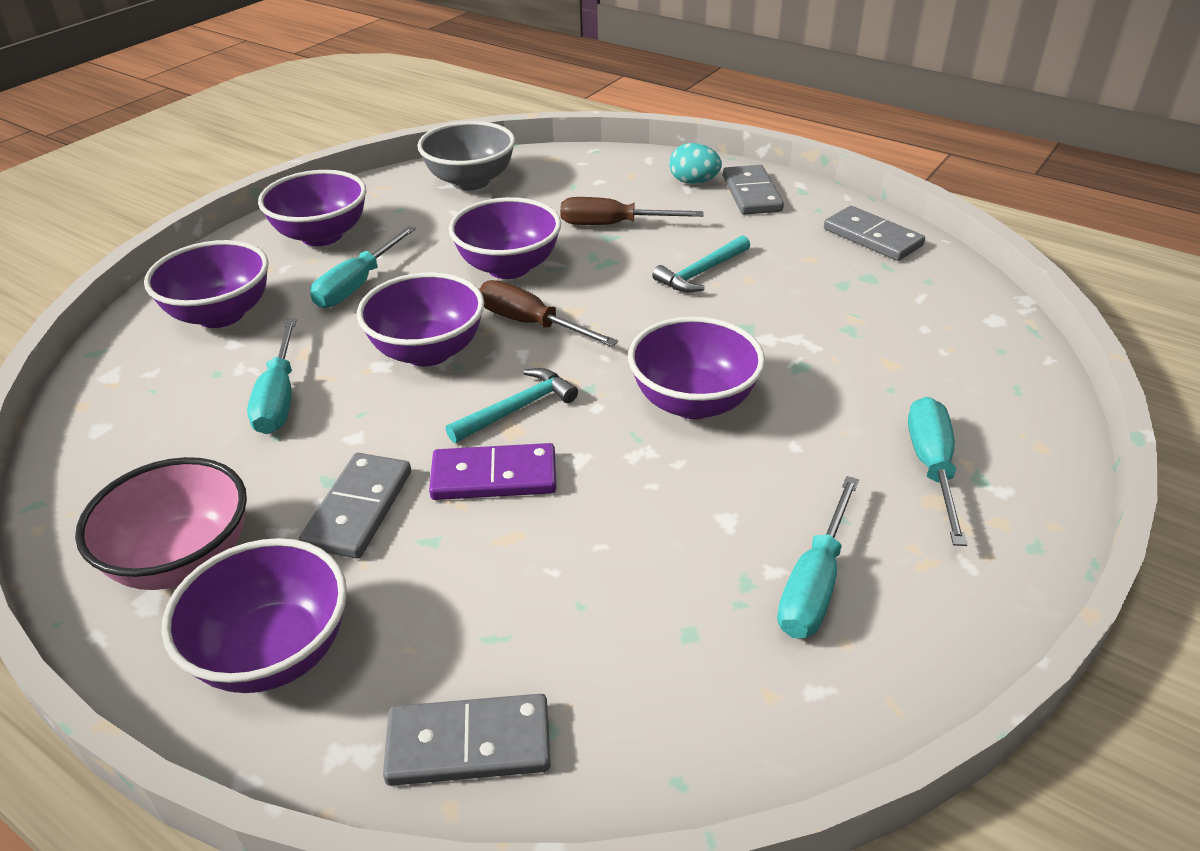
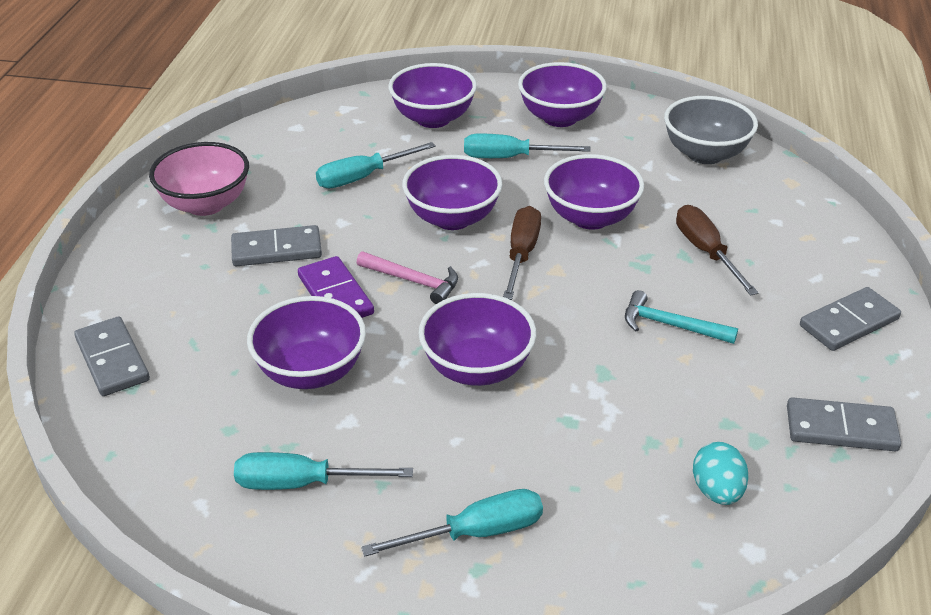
camera: 65 degrees right, 0 degrees up
(274, 652) = (152, 264): purple bowl -> purple bowl (311, 372)
(517, 409) = (413, 281): turquoise hammer -> pink hammer
(693, 182) = (834, 278): turquoise egg -> turquoise egg (717, 491)
(872, 237) = (841, 429): grey domino -> grey domino turned 75 degrees clockwise

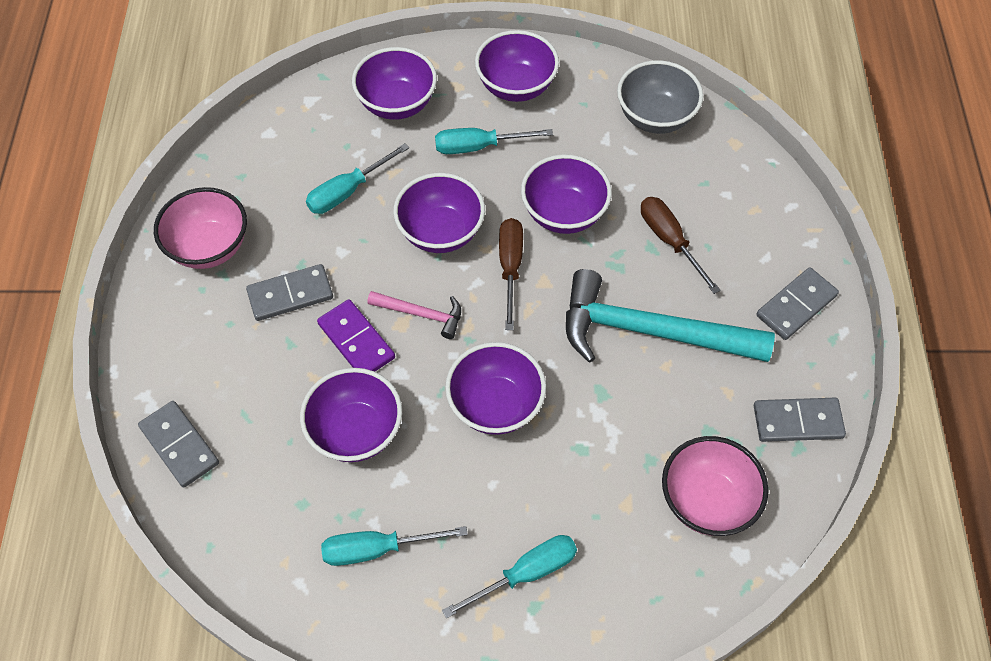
camera: 10 degrees left, 20 degrees up
(671, 325) = (650, 331): turquoise hammer -> turquoise hammer, size x2.13
(717, 491) = (707, 501): turquoise egg -> pink bowl

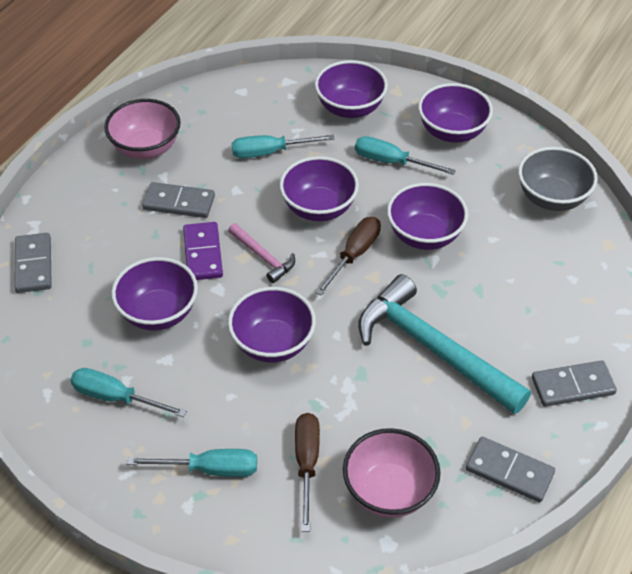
camera: 30 degrees right, 10 degrees down
(670, 241) = (497, 291): brown screwdriver -> brown screwdriver (307, 464)

